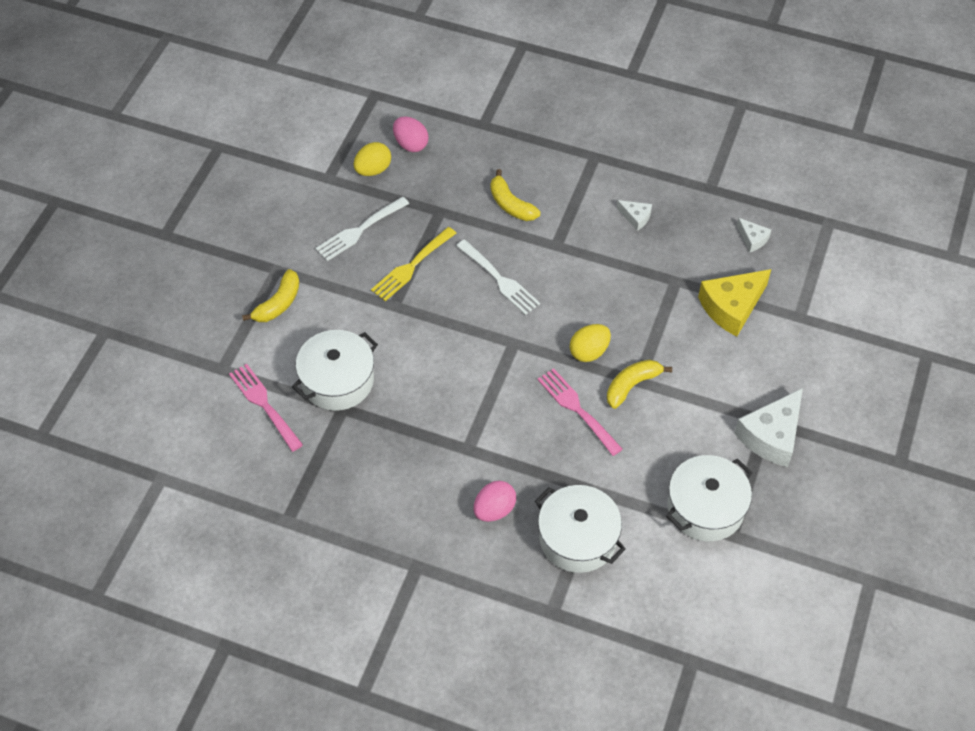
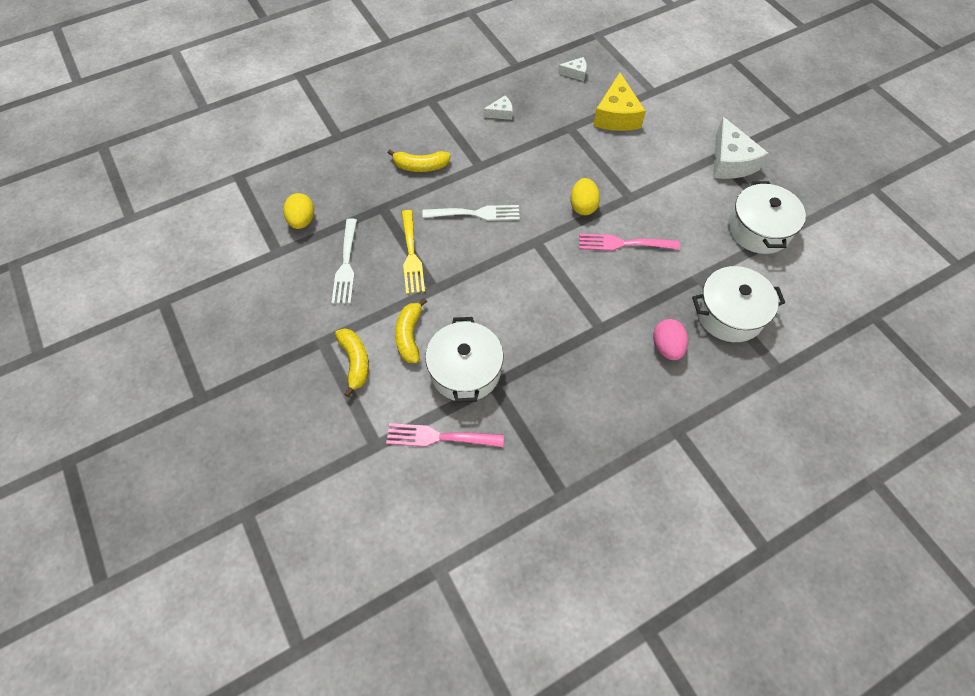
camera: 50 degrees left, 5 degrees up
(411, 144) = (306, 185): pink egg -> none
(632, 385) = (630, 202): yellow banana -> yellow banana (409, 335)

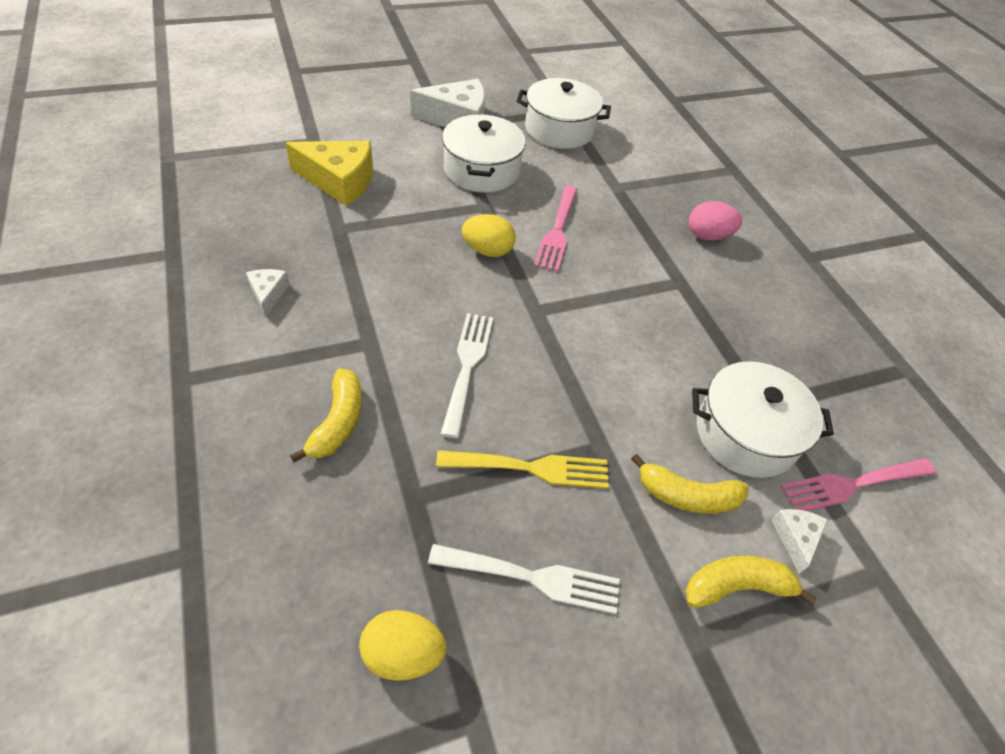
camera: 85 degrees left, 10 degrees down
(440, 437) = (853, 484): pink fork -> pink fork turned 60 degrees clockwise
(575, 73) = (233, 197): white cheese -> white cheese (795, 538)
(729, 314) = (666, 180): white pot -> white pot (482, 170)

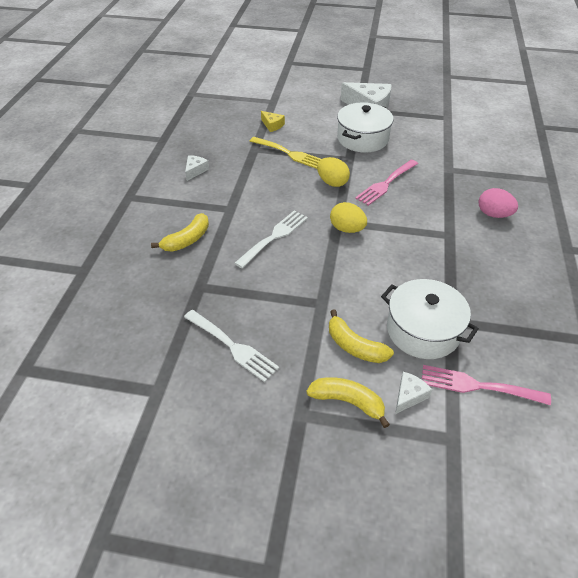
camera: 35 degrees right, 5 degrees down
(339, 181) = (272, 125): yellow cheese -> yellow cheese, size x0.50
(403, 654) = (144, 350): yellow egg -> yellow egg (347, 229)
(530, 468) = (271, 297): yellow fork -> yellow fork (289, 153)
(559, 129) = (434, 127): white pot -> none

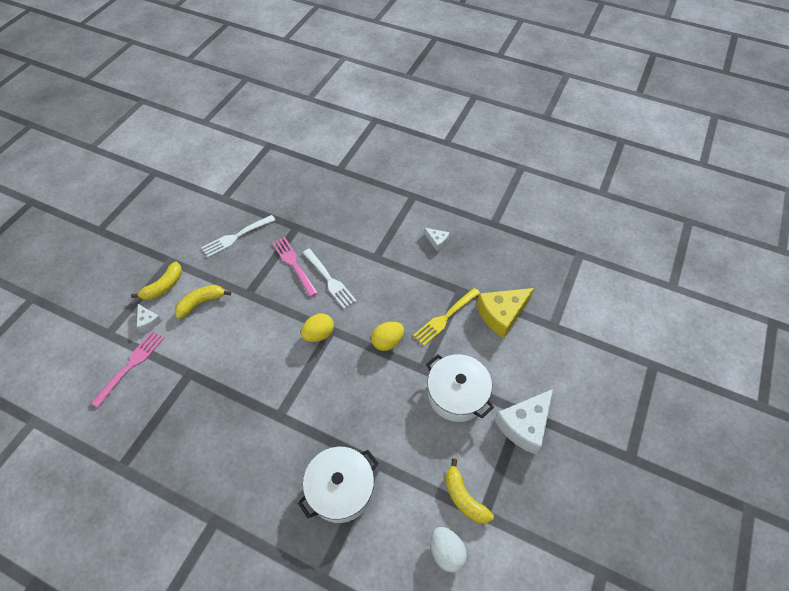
camera: 105 degrees right, 10 degrees up
(187, 240) = (348, 226): yellow banana -> yellow banana (464, 498)
(272, 125) = (501, 314): yellow cheese -> yellow cheese, size x2.02
(386, 183) = (371, 389): pink fork -> pink fork (294, 264)
(423, 330) = (191, 350): white pot -> white pot (341, 489)
(484, 129) = (446, 552): none -> white egg
(493, 214) = (289, 473): pink egg -> none

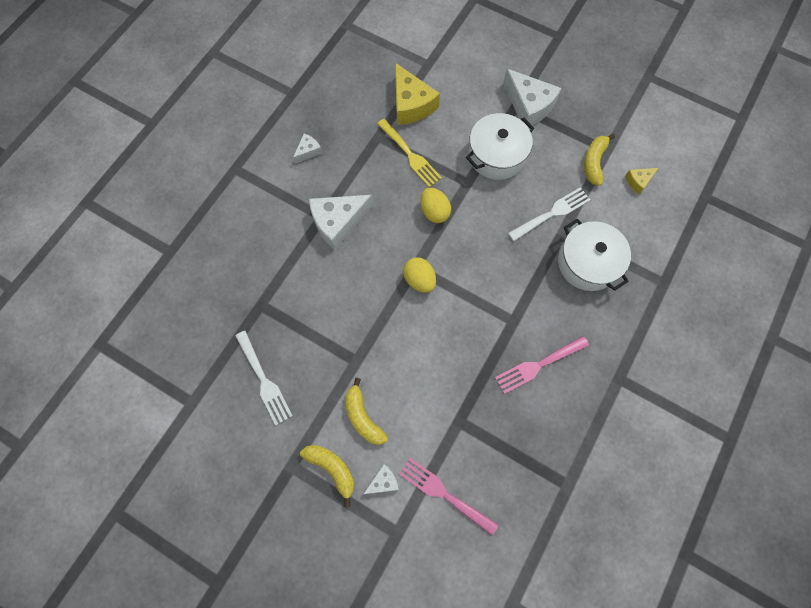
camera: 85 degrees left, 15 degrees up
(294, 264) = (319, 307): pink fork -> pink fork (538, 365)
(329, 280) = (347, 267): white fork -> white fork (551, 213)
(371, 269) = (338, 222): none -> white cheese
(446, 552) = (638, 181): white egg -> yellow cheese
(464, 498) = (594, 162): yellow banana -> yellow banana turned 135 degrees clockwise

